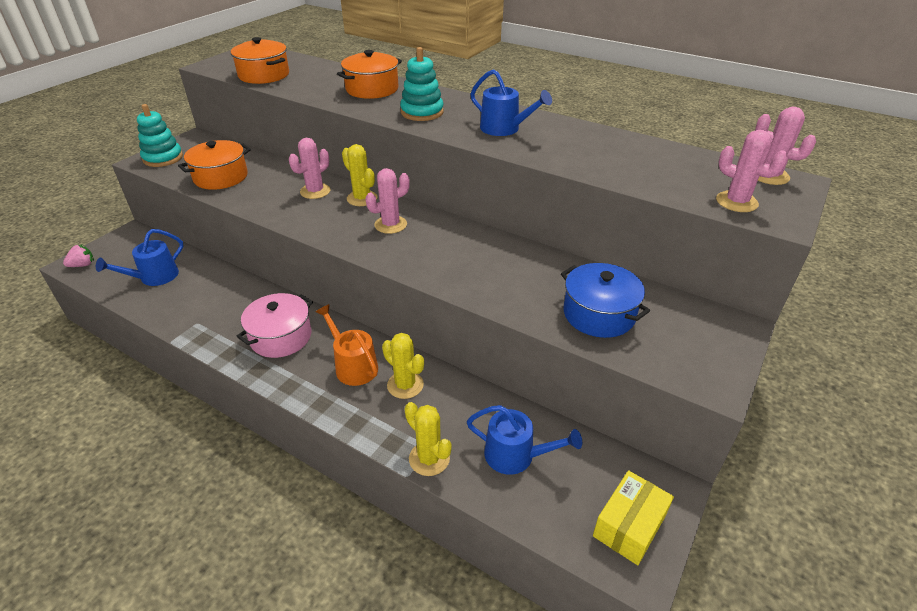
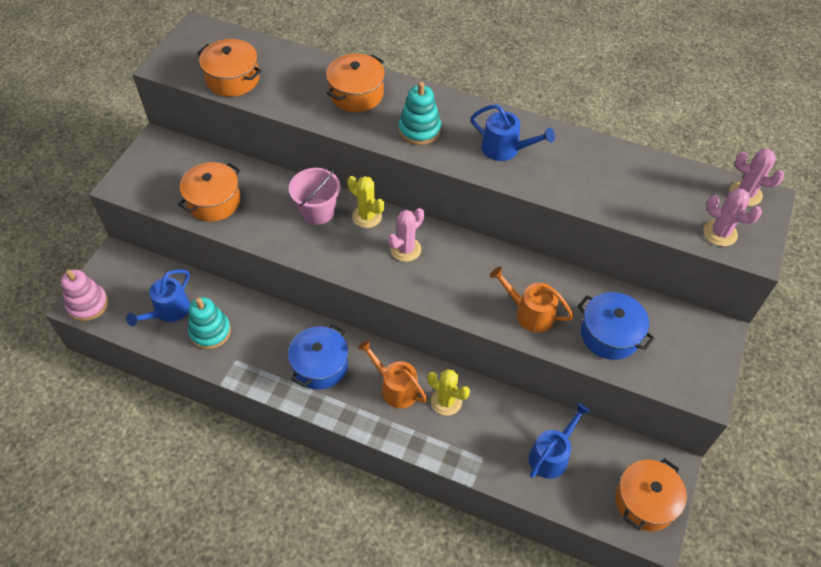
camera: 10 degrees left, 15 degrees up
(83, 265) = (88, 304): pink strawberry -> pink stacking toy
(163, 158) = (139, 179): turquoise stacking toy -> turquoise stacking toy (210, 332)
(281, 337) = (320, 365): pink pot -> blue pot
(315, 191) = (317, 211): pink cactus -> pink bucket
(429, 459) = (484, 468): yellow cactus -> none
(508, 286) = (530, 313): none -> orange watering can
(515, 455) = (551, 455): blue watering can -> blue watering can turned 60 degrees counterclockwise
(629, 526) = (645, 501): yellow box -> orange pot

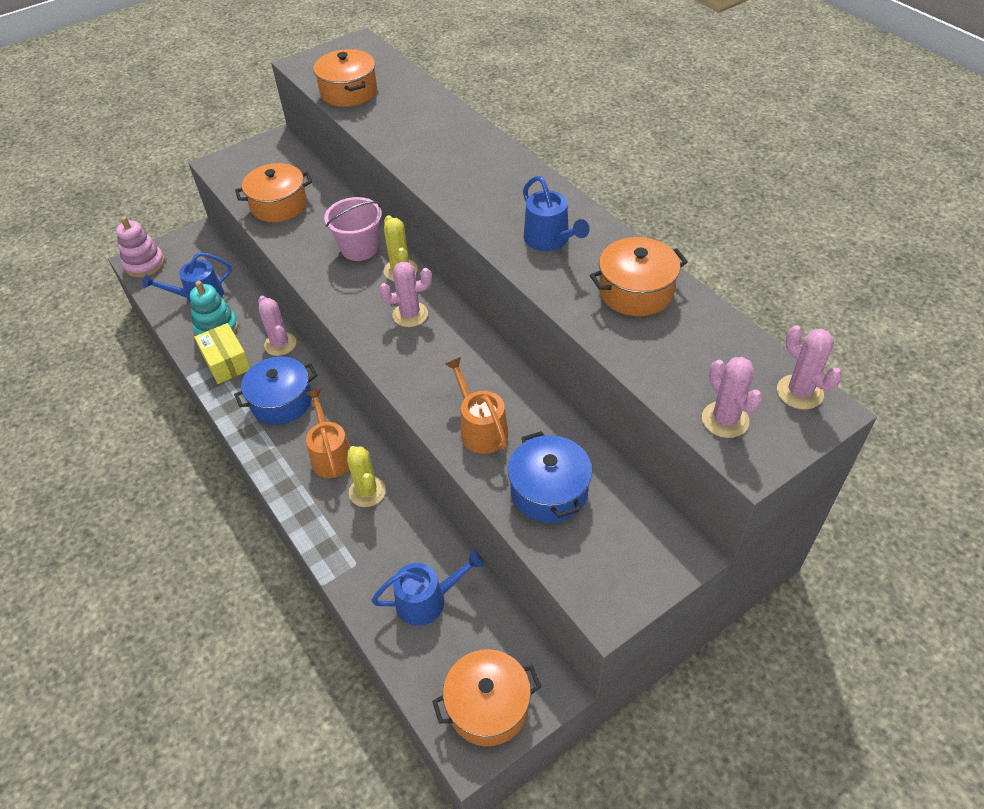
camera: 35 degrees right, 5 degrees down
(244, 356) = (226, 362): none -> yellow box
(278, 320) = (280, 344): none -> pink cactus
(356, 94) = (448, 140): orange pot -> orange pot (635, 291)
(419, 130) = (478, 191): turquoise stacking toy -> none

